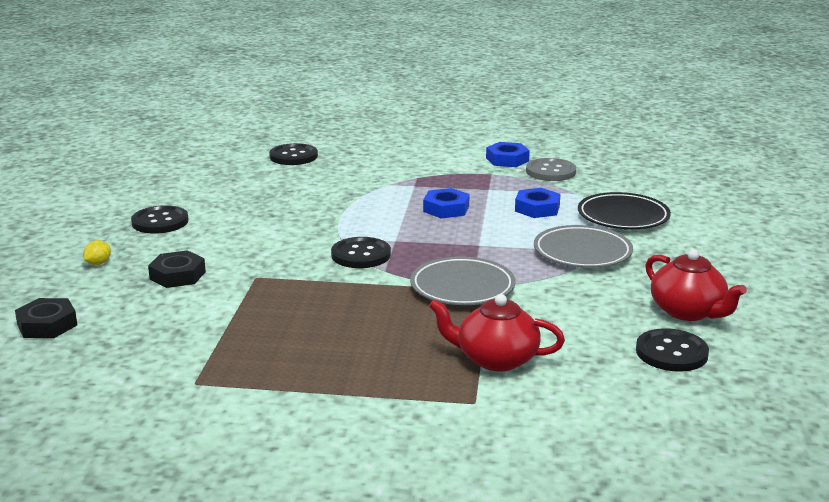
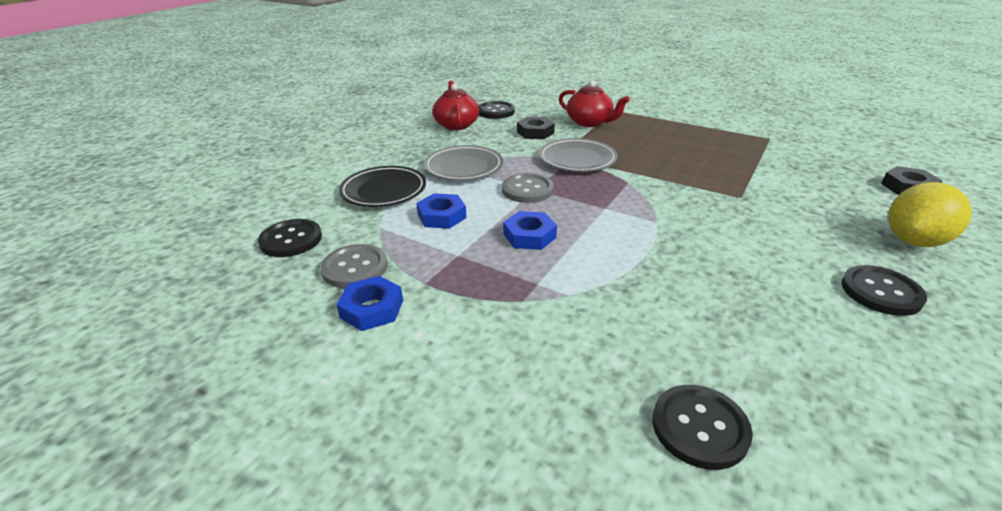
camera: 155 degrees left, 10 degrees up
(98, 263) = (914, 241): yellow lemon -> yellow lemon, size x2.49
(177, 275) = (817, 211): black nut -> black nut (535, 132)
(361, 255) = (643, 199): black button -> black button (291, 240)
(486, 243) = (527, 190): none -> grey button

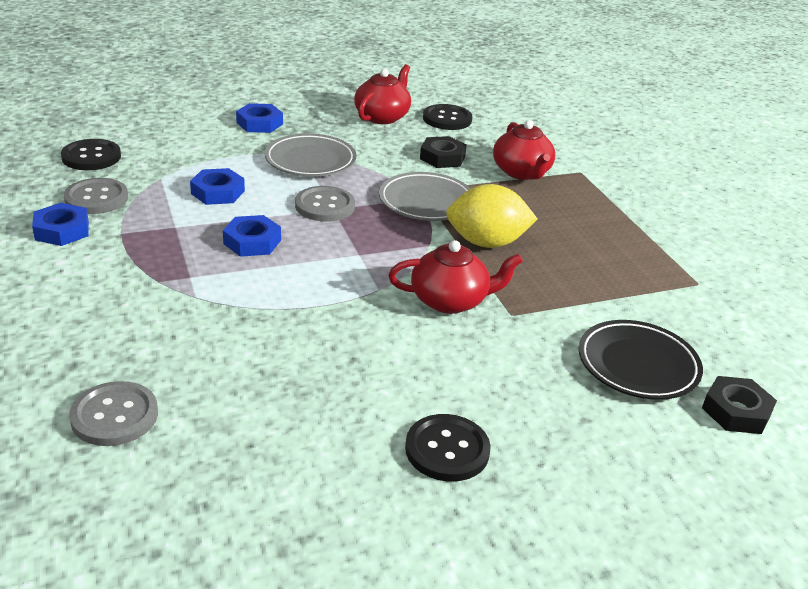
camera: 35 degrees right, 0 degrees up
(384, 160) = (259, 123): none -> blue nut
(384, 191) = (212, 150): black plate -> black plate (637, 365)
(699, 427) = (114, 416): black button -> grey button
(702, 206) = (450, 300): none -> red teapot
(914, 241) = (597, 446): yellow lemon -> yellow lemon (486, 243)

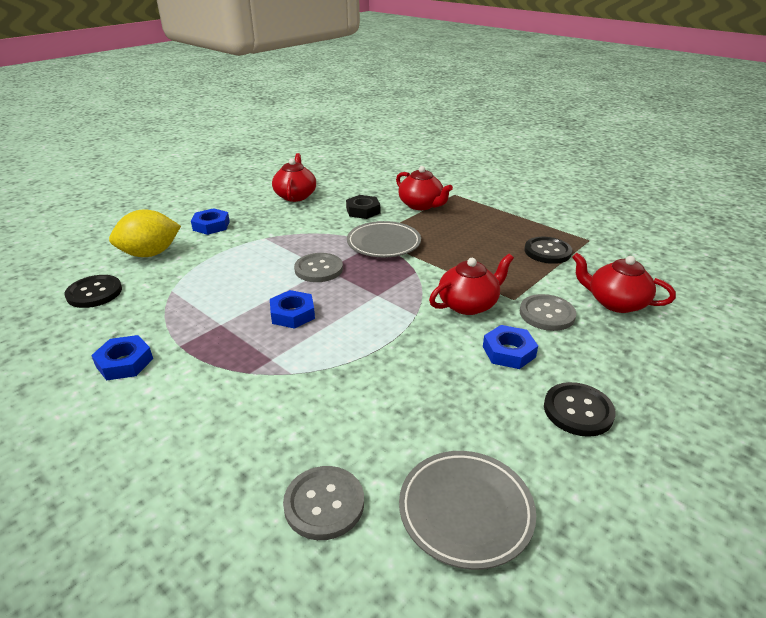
camera: 25 degrees left, 0 degrees up
(96, 198) = (131, 325): grey button -> grey button (547, 314)
(218, 192) = (229, 286): blue nut -> blue nut (509, 352)
(310, 160) = (276, 240): grey plate -> grey plate (465, 511)
(447, 119) = (340, 185): black button -> black button (547, 252)
(486, 243) = (449, 257): yellow lemon -> yellow lemon (150, 254)
(637, 365) = (615, 302): black plate -> red teapot
(736, 411) = (692, 309): black nut -> none

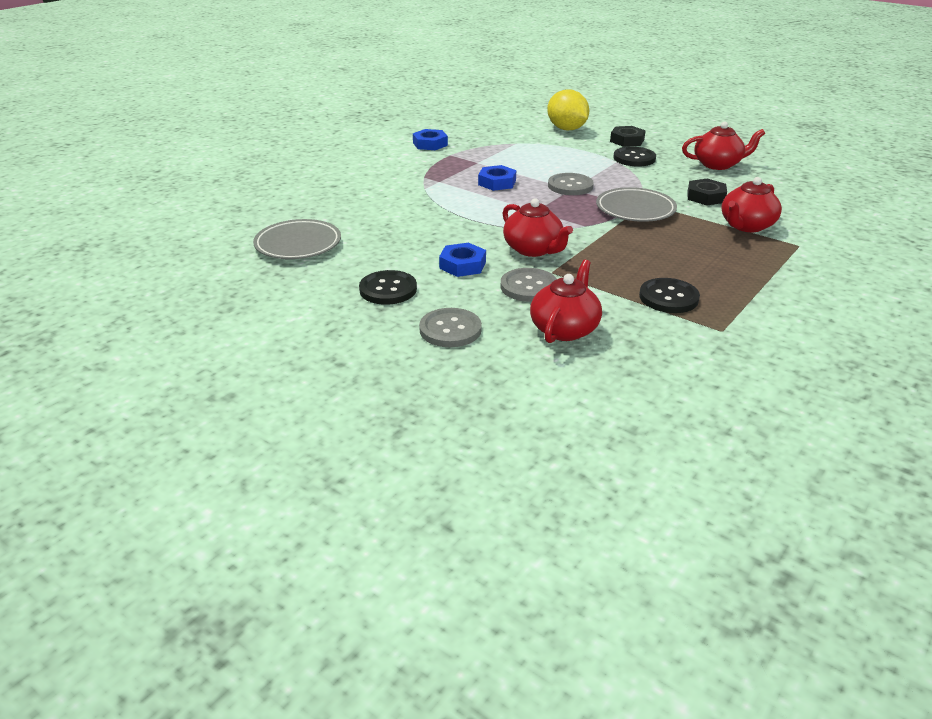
camera: 85 degrees right, 0 degrees up
(94, 293) = (505, 123): black button -> black button (634, 158)
(211, 225) = (627, 140): blue nut -> black nut
(324, 504) = (310, 206): grey button -> grey button (450, 329)

